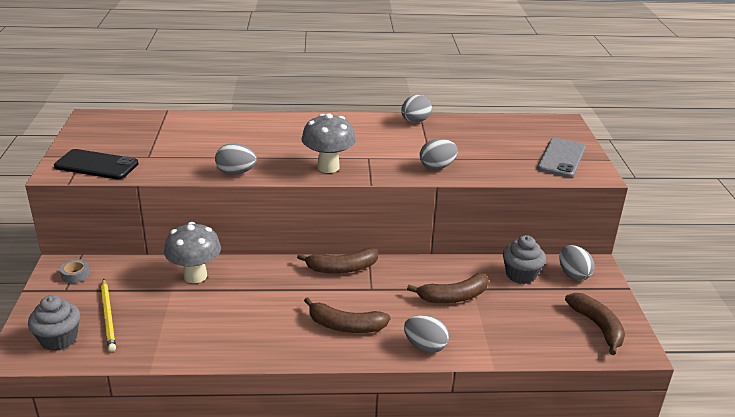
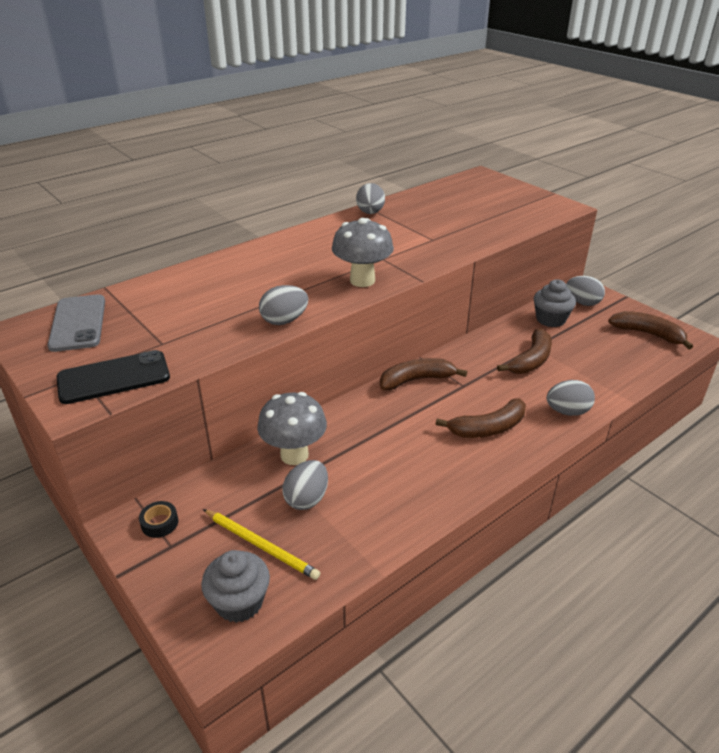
camera: 35 degrees left, 5 degrees up
(75, 275) = (159, 523): grey tape -> black tape
(342, 268) = (416, 380): brown banana -> brown banana turned 150 degrees counterclockwise
(437, 167) = (450, 245): grey egg -> grey egg (307, 499)
(561, 158) = (524, 203): grey phone -> grey phone (78, 323)

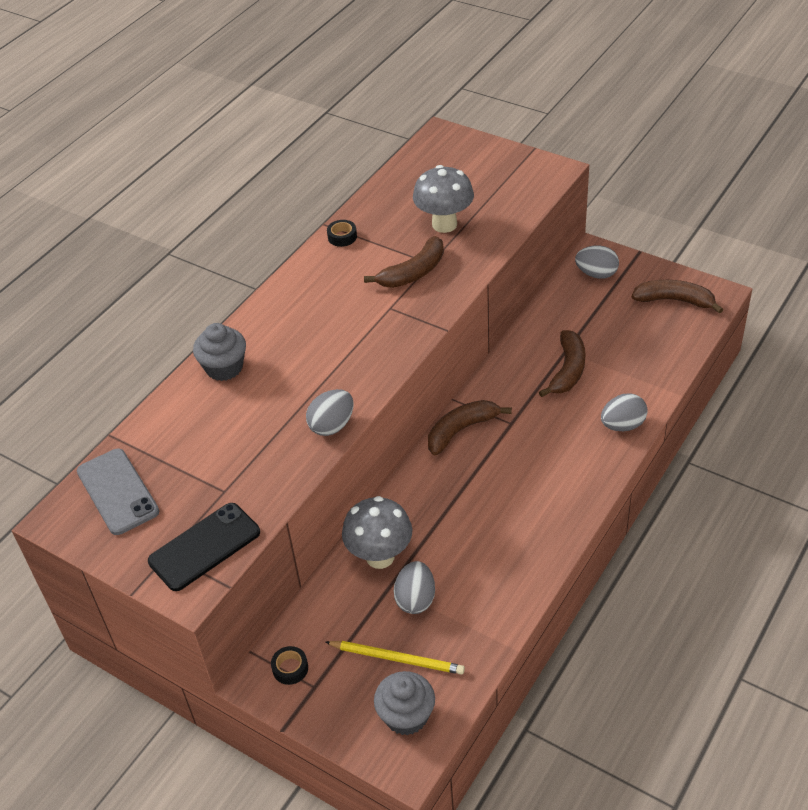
camera: 15 degrees left, 10 degrees up
(362, 280) = (384, 347): grey mushroom -> grey mushroom (444, 224)
(370, 213) = (342, 237): grey egg -> black tape
(488, 428) = (554, 468): brown banana -> brown banana (413, 272)
(550, 319) = (570, 308): grey cupcake -> grey cupcake (224, 368)

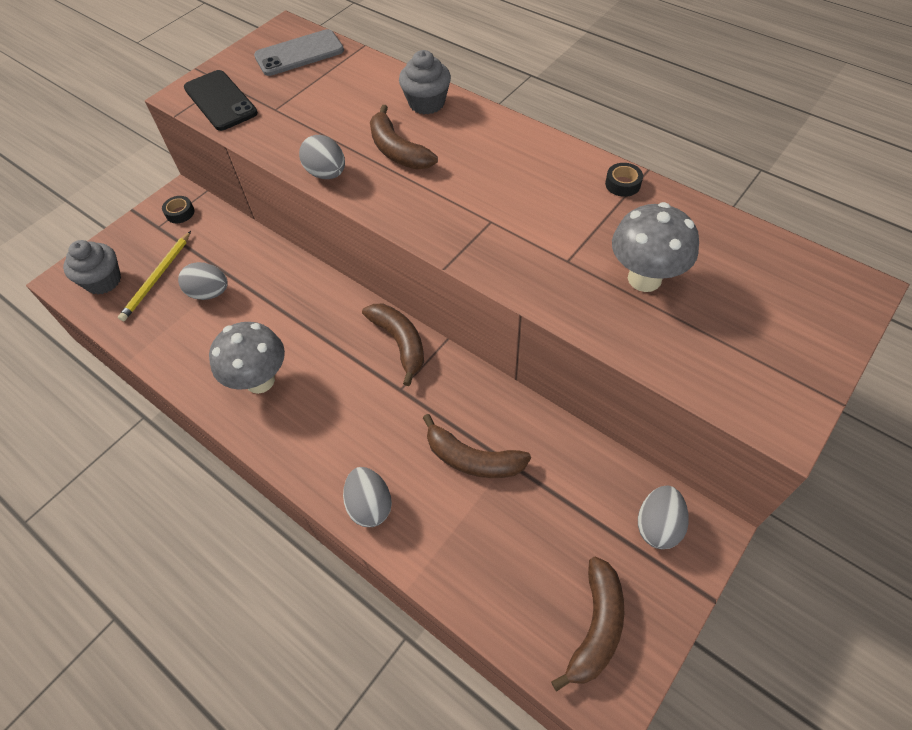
camera: 95 degrees right, 10 degrees up
(380, 556) = (264, 270): grey mushroom -> grey mushroom (260, 380)
(413, 272) = (550, 244): brown banana -> brown banana (397, 151)

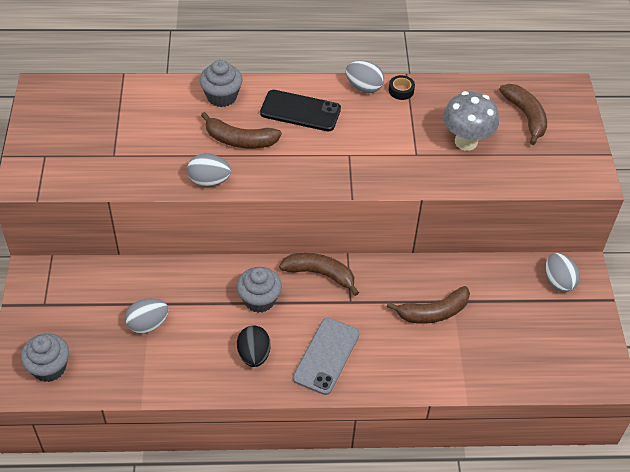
camera: 45 degrees left, 5 degrees down
(157, 278) = (92, 339): yellow pencil -> none
(180, 213) = (50, 284): black tape -> none
(220, 101) = (61, 170): black phone -> black phone (300, 111)
(260, 380) = (254, 355): grey mushroom -> black egg
(299, 54) = (79, 104): grey phone -> grey phone (326, 356)
(320, 331) = (259, 300): none -> grey cupcake
(370, 505) = (402, 376): grey egg -> grey egg (364, 87)
(596, 627) = (574, 351): brown banana -> brown banana (526, 116)

